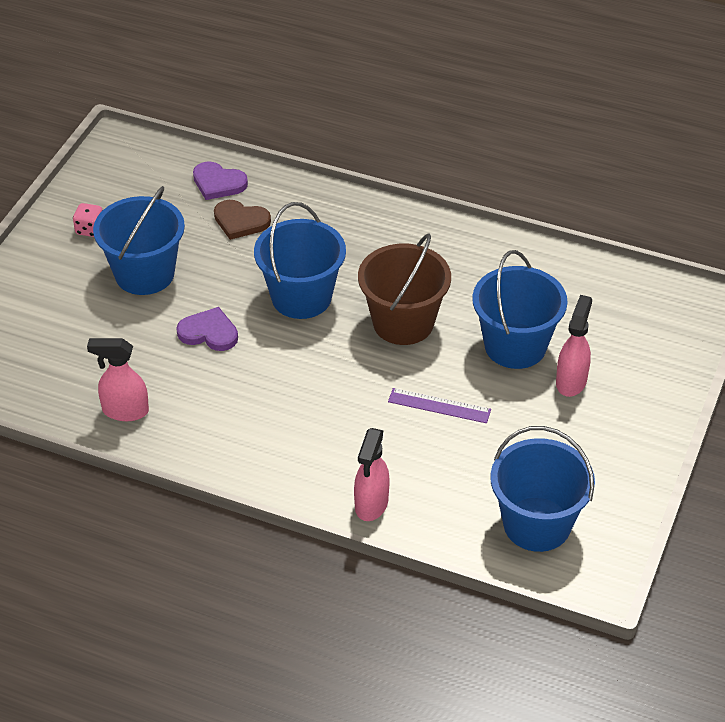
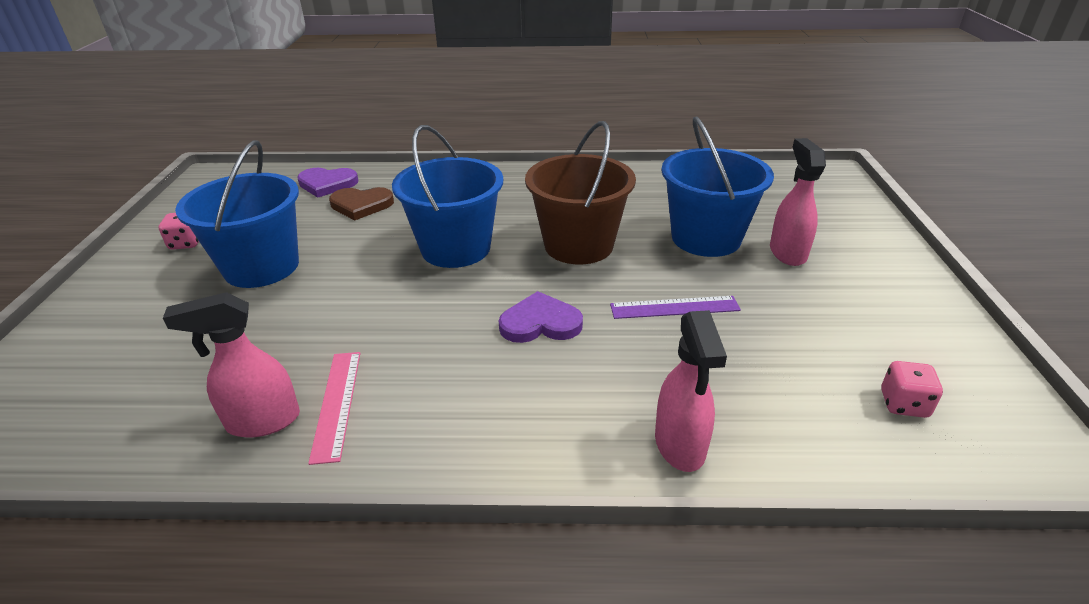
camera: 20 degrees left, 10 degrees down
(172, 412) = (337, 403): none -> pink ruler
(209, 332) = (359, 303): purple heart -> purple heart (540, 323)
(537, 524) = (903, 404): blue bucket -> pink dice

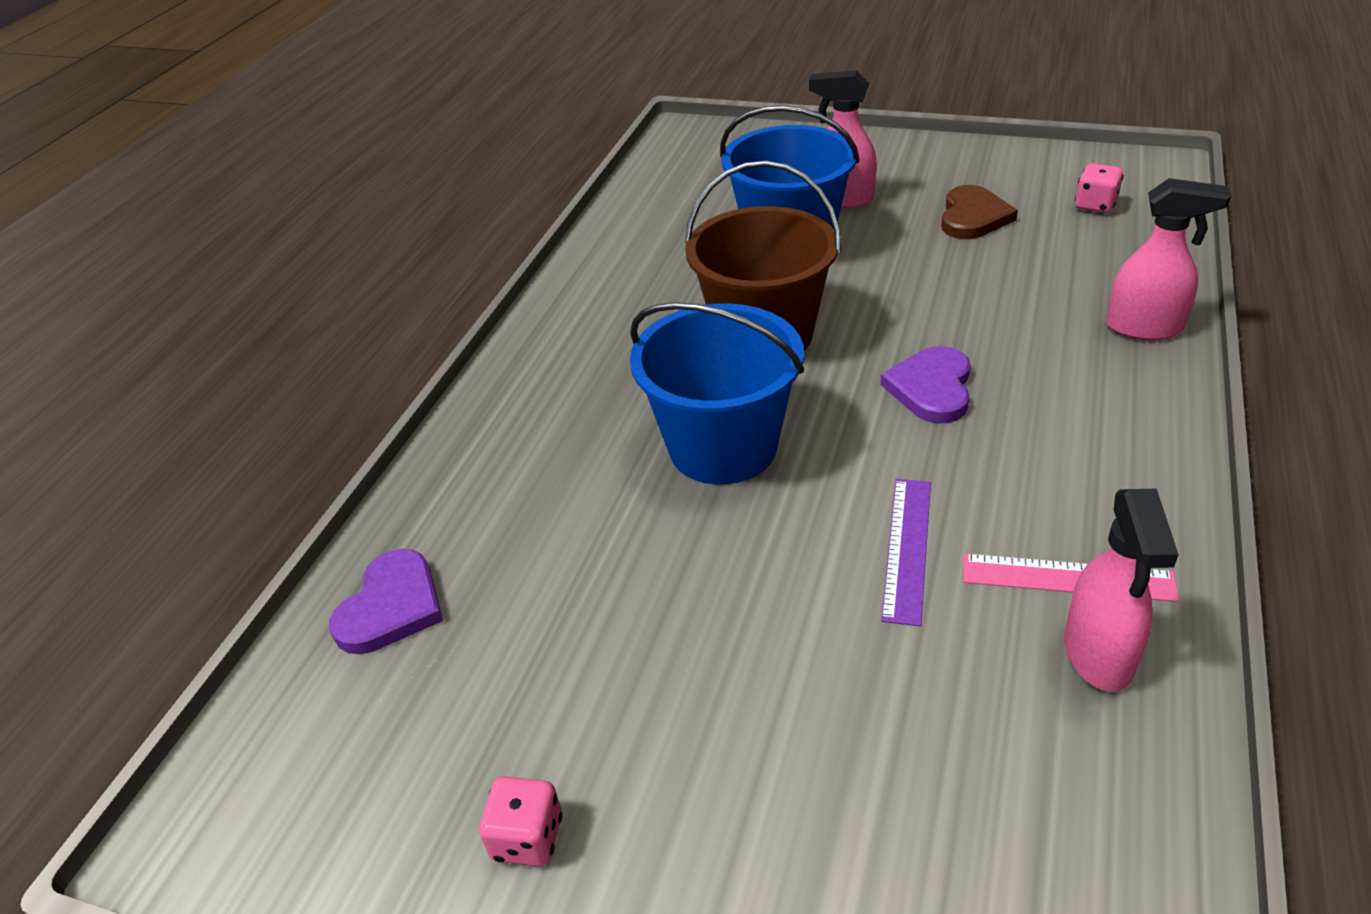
camera: 70 degrees left, 5 degrees up
(261, 267) = (681, 691): blue bucket -> none
(361, 205) = (516, 554): brown heart -> brown heart (973, 217)
(674, 307) = (925, 289): purple ruler -> purple ruler (907, 548)

